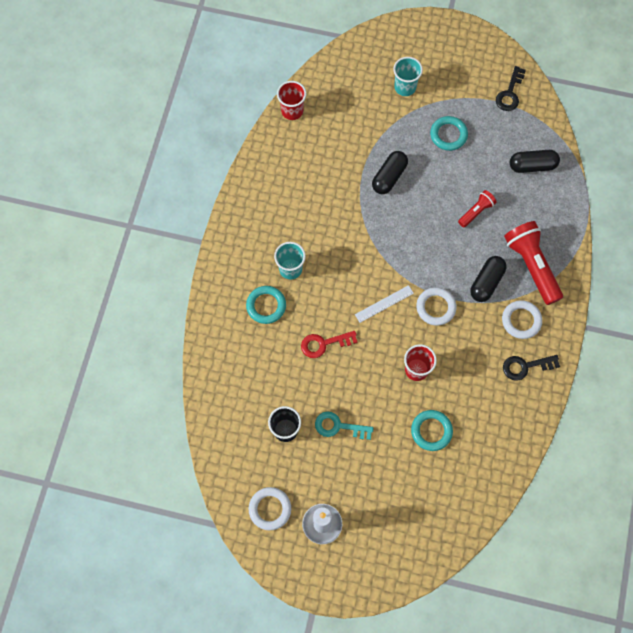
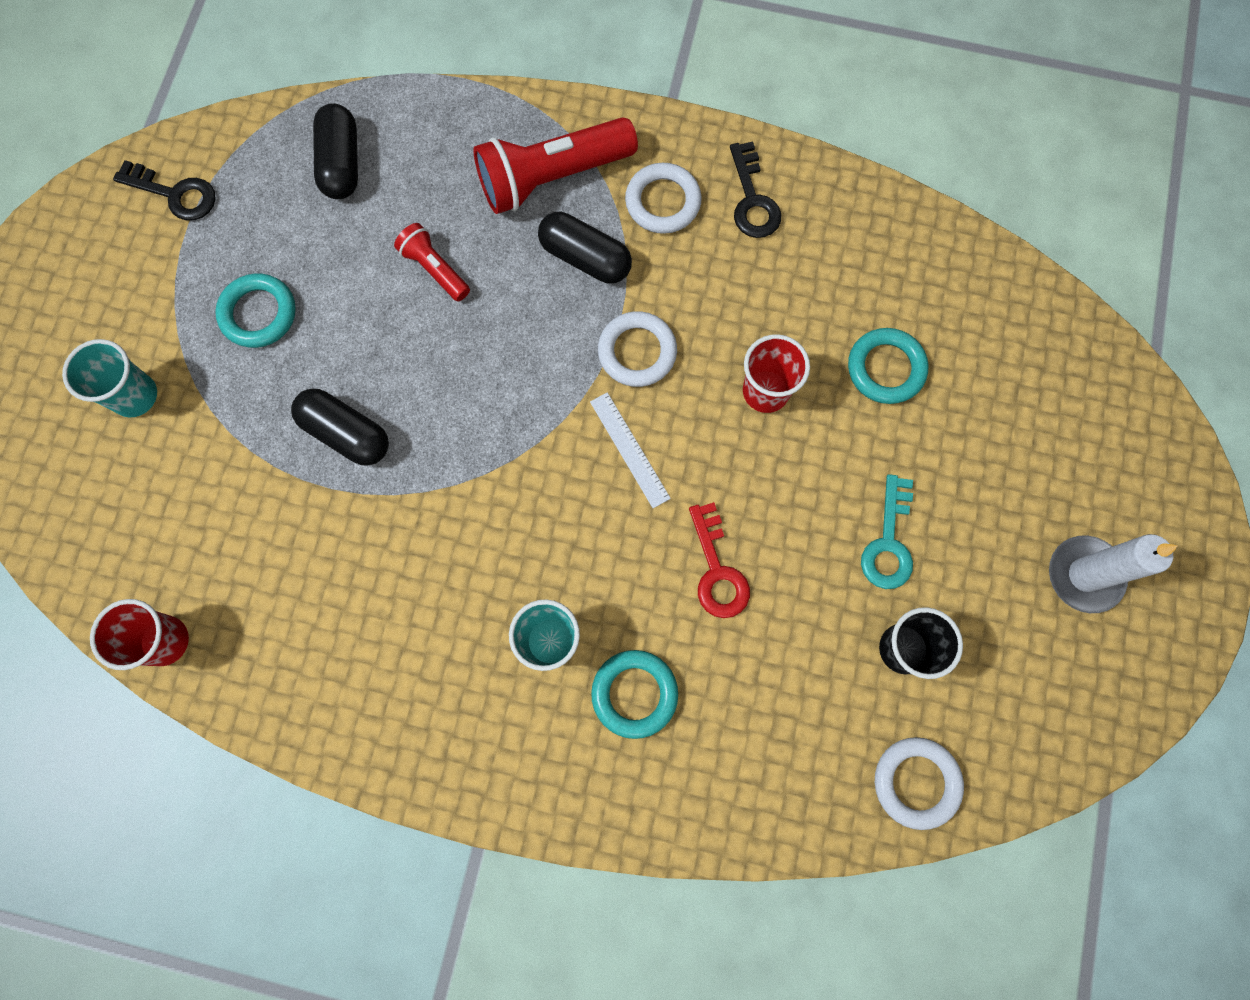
camera: 90 degrees left, 5 degrees up
(270, 509) = (1066, 679): white ring -> white ring (916, 782)

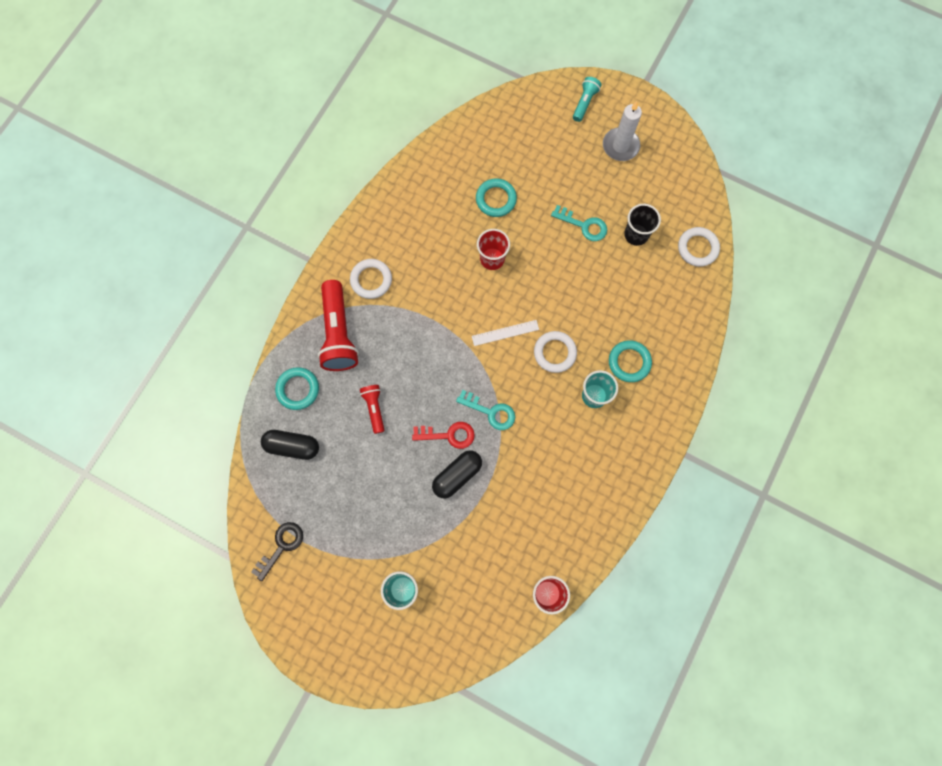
camera: 75 degrees left, 0 degrees up
(258, 313) = (372, 510): turquoise ring -> turquoise ring (298, 389)
(435, 269) = (374, 408): red flashlight -> red flashlight turned 105 degrees clockwise
(474, 461) = (491, 412): none -> turquoise key
(585, 258) = (392, 328): black capsule -> none
(637, 352) = (453, 315): white ring -> white ring (555, 353)
(717, 571) = (578, 307): red key -> red key (449, 435)
(752, 200) = (384, 235): black key -> none
(1151, 483) = (584, 103): none -> turquoise flashlight

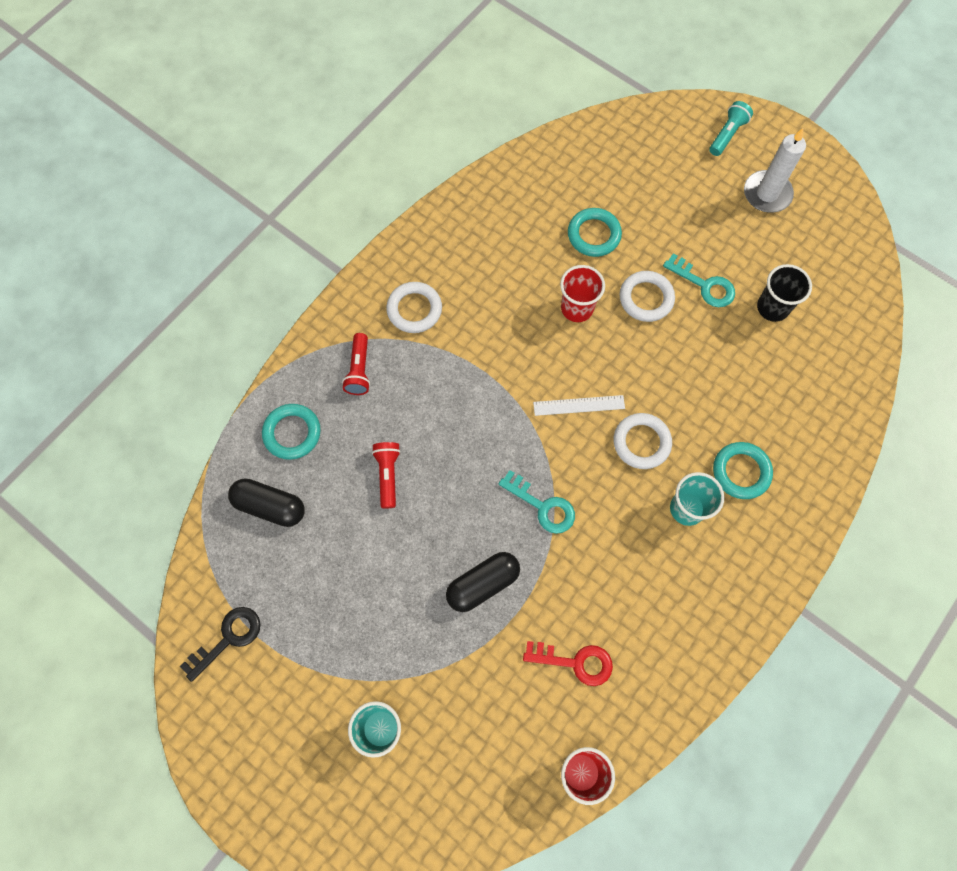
camera: 10 degrees right, 5 degrees down
(338, 333) = (359, 370): red flashlight -> red flashlight, size x0.52
(449, 435) = (481, 527): red key -> red key (575, 662)
(697, 248) = (853, 338): white ring -> white ring (646, 298)

